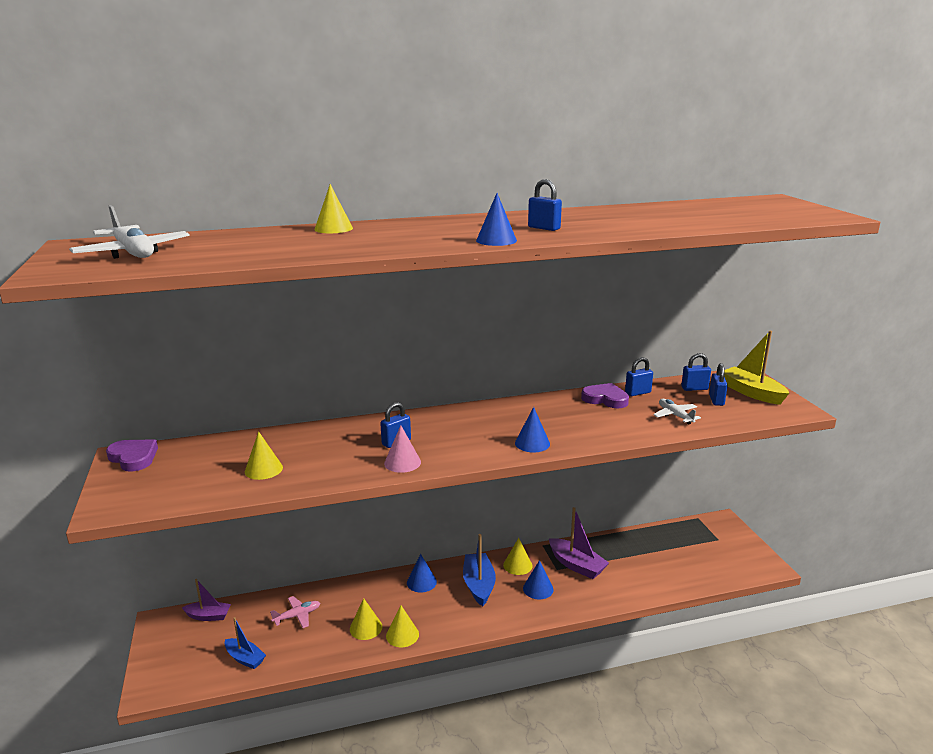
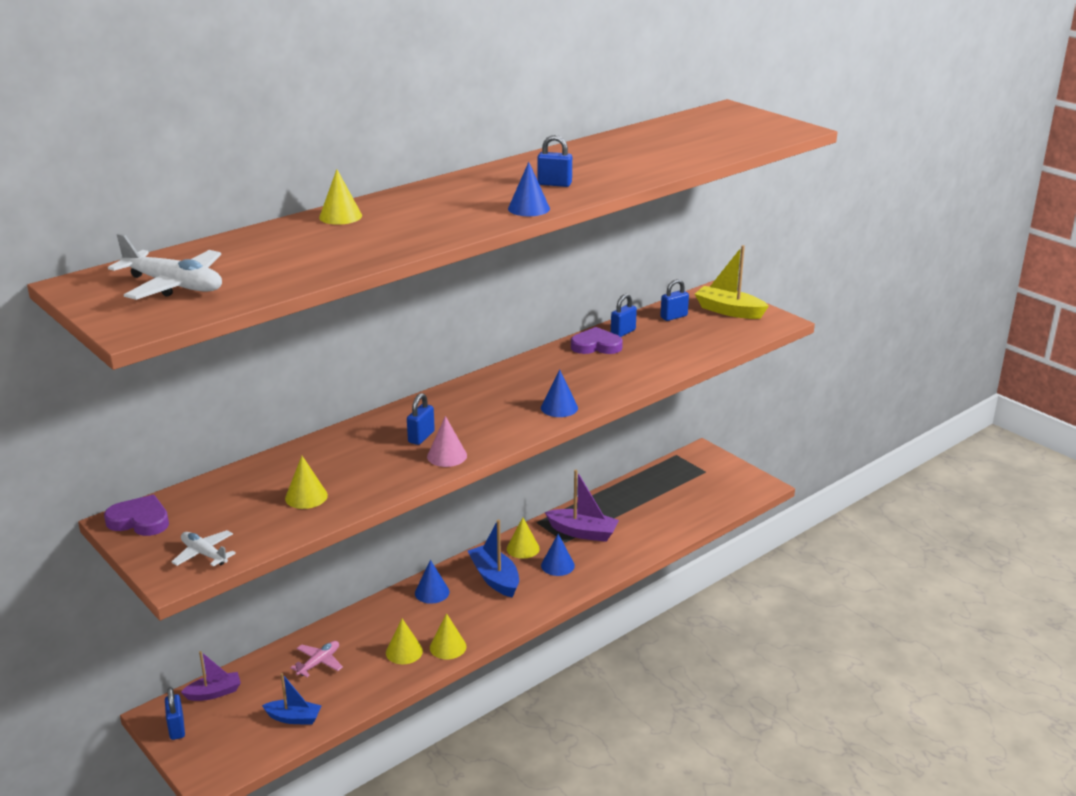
camera: 25 degrees left, 5 degrees up
(675, 415) = (673, 350): white plane -> white plane (204, 554)
(716, 400) = (701, 325): blue padlock -> blue padlock (177, 728)

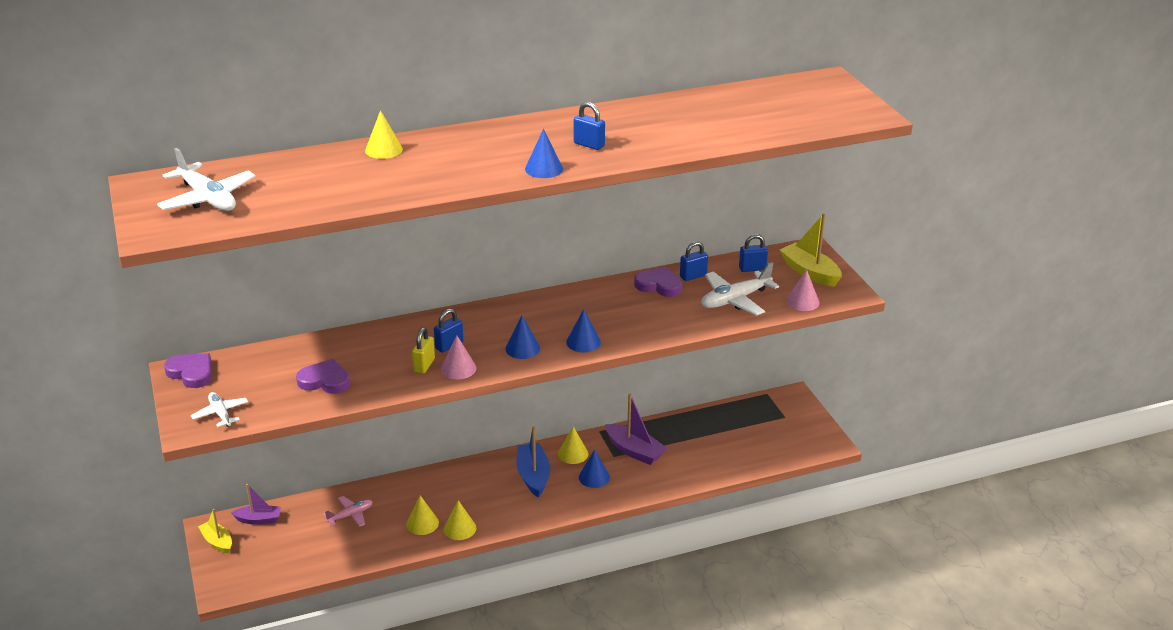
camera: 20 degrees right, 5 degrees up
(177, 728) = (217, 542): blue padlock -> yellow boat
(294, 718) = (307, 557): blue boat -> none
(306, 497) = (325, 381): yellow cone -> purple heart
(407, 460) = (424, 365): none -> yellow padlock
(432, 592) = (473, 475): blue cone -> blue cone (522, 348)
(678, 345) = (735, 300): none -> white plane
(742, 335) = (802, 301): none -> pink cone

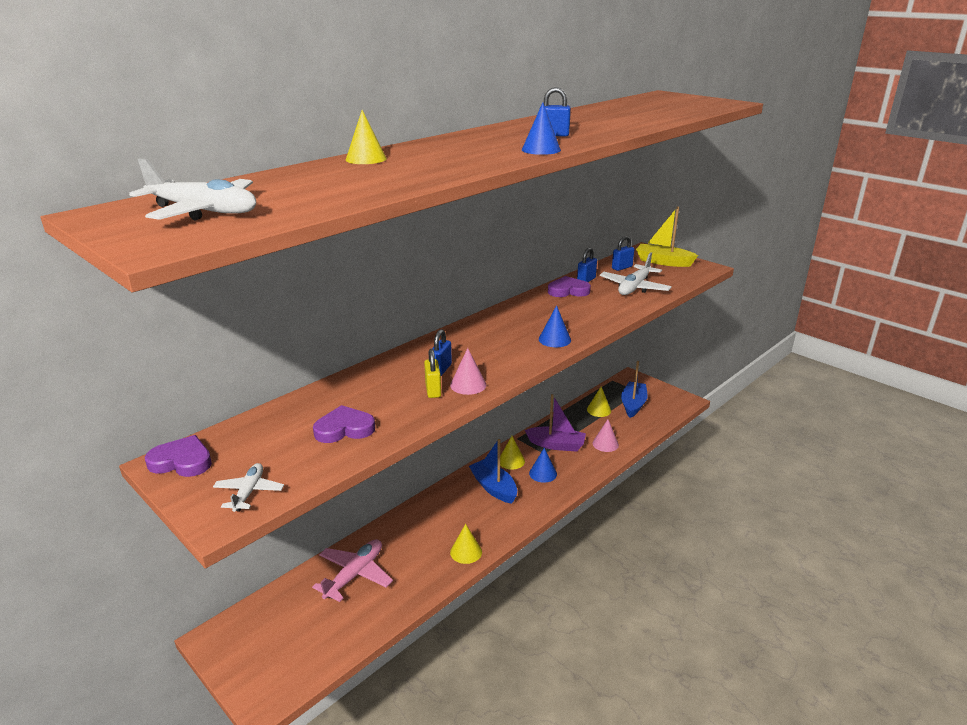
camera: 25 degrees left, 5 degrees down
(217, 542) = (229, 651): yellow boat -> none
(221, 414) = (249, 492): white plane -> white plane turned 60 degrees clockwise
(259, 519) = (262, 611): purple boat -> none
(350, 515) = (355, 575): pink plane -> pink plane, size x1.69
(422, 523) = (428, 559): yellow cone -> yellow cone (599, 410)
(522, 348) = (509, 356): blue cone -> none
(763, 431) = (633, 404): none -> blue boat
(802, 301) = (681, 278): pink cone -> pink cone (605, 444)

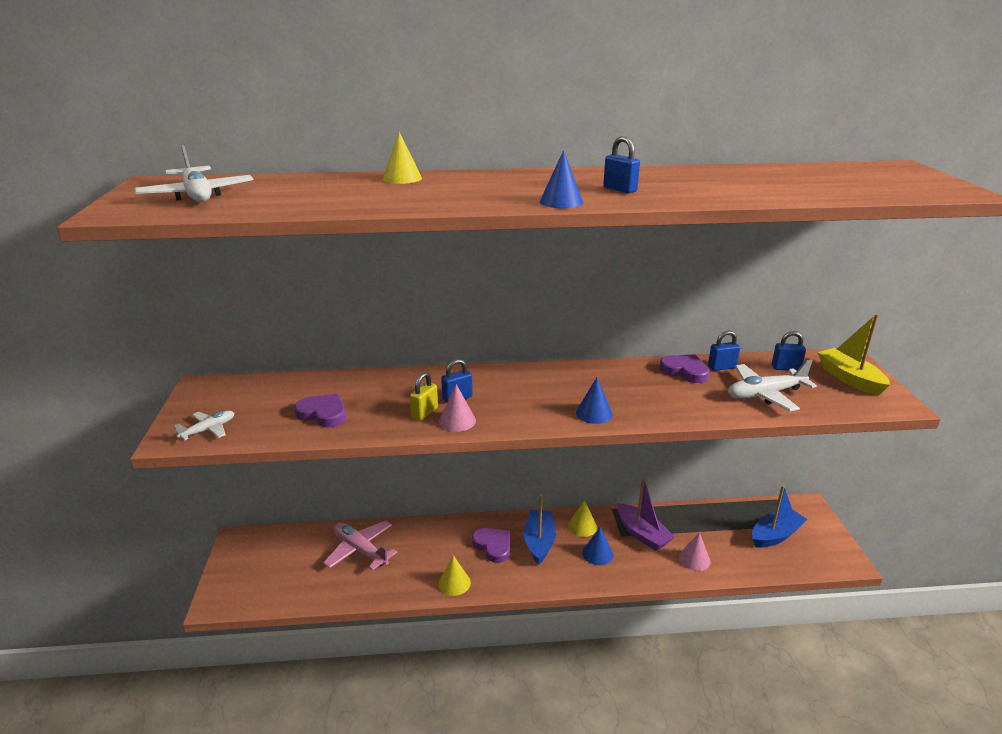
camera: 40 degrees right, 0 degrees up
(182, 461) = (209, 389): purple heart -> purple heart (493, 546)
(355, 575) = (360, 550): pink plane -> pink plane turned 120 degrees counterclockwise
(599, 410) = (728, 522): yellow cone -> none

